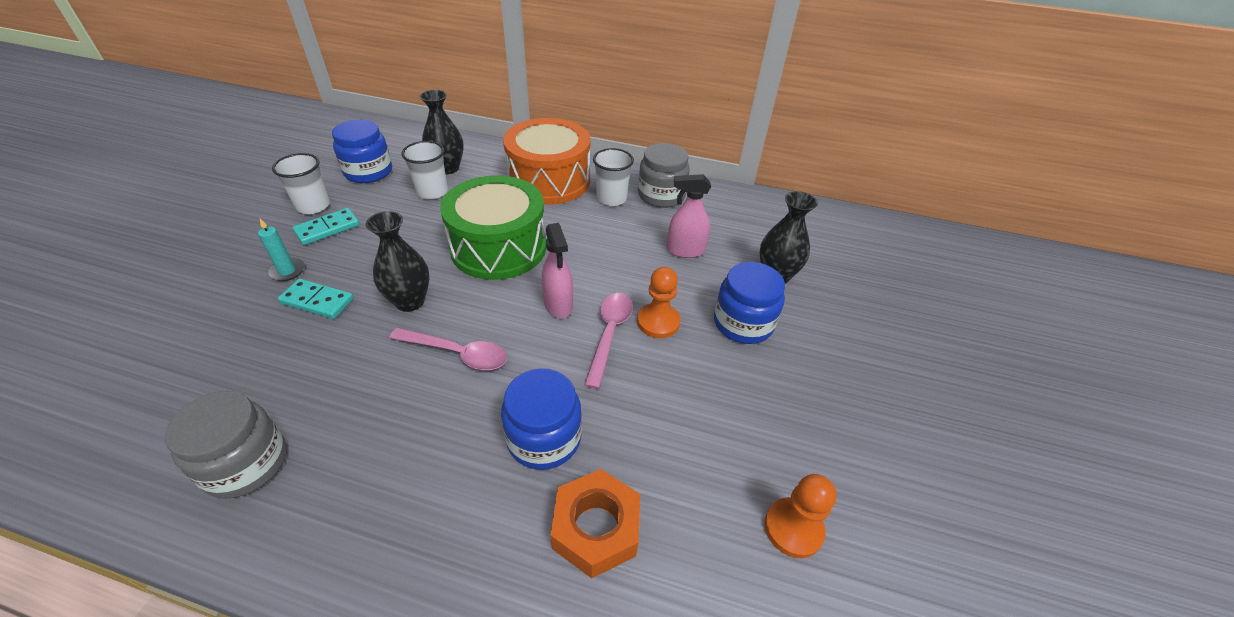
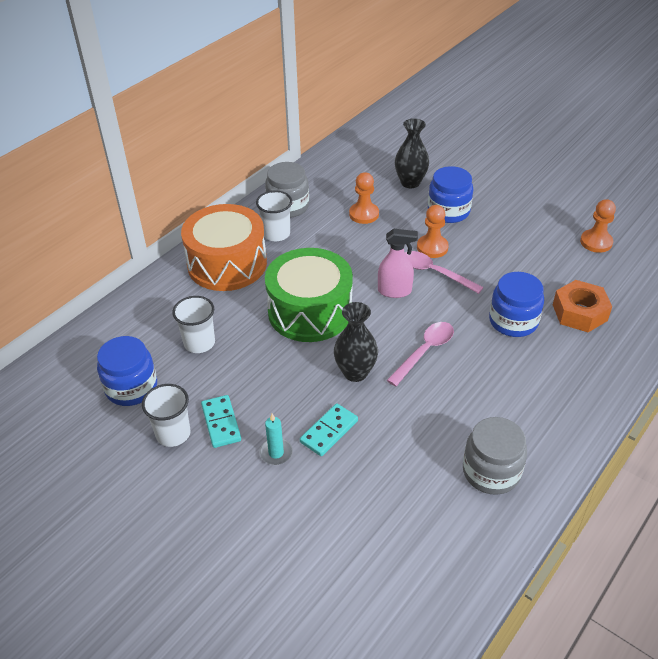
camera: 65 degrees left, 0 degrees up
(448, 168) = (163, 327): black vase -> none
(685, 251) = (364, 214): pink spray bottle -> orange pawn

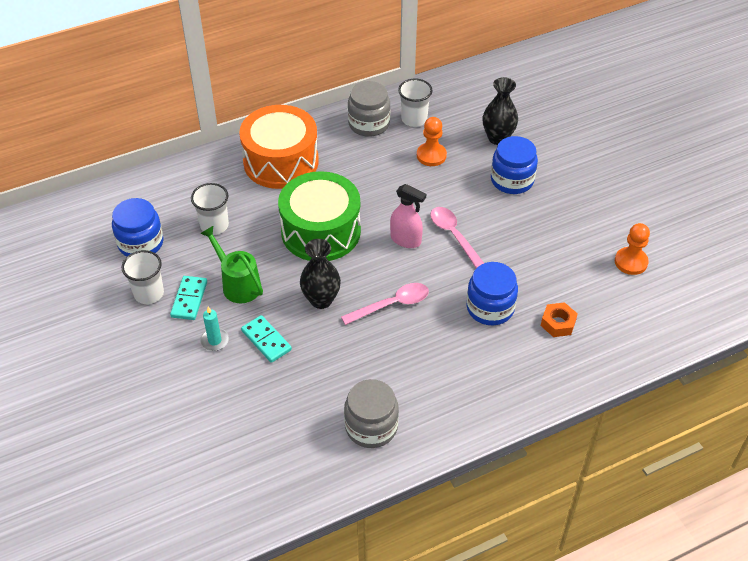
camera: 25 degrees right, 5 degrees up
(262, 389) = (238, 284): none -> green watering can
(276, 234) = (341, 148): white cup -> white cup (414, 119)
(329, 431) = (266, 340): turquoise domino -> turquoise domino turned 75 degrees clockwise
(432, 247) = (470, 211): orange pawn -> none
(579, 312) = (558, 323): orange nut -> orange nut, size x0.65

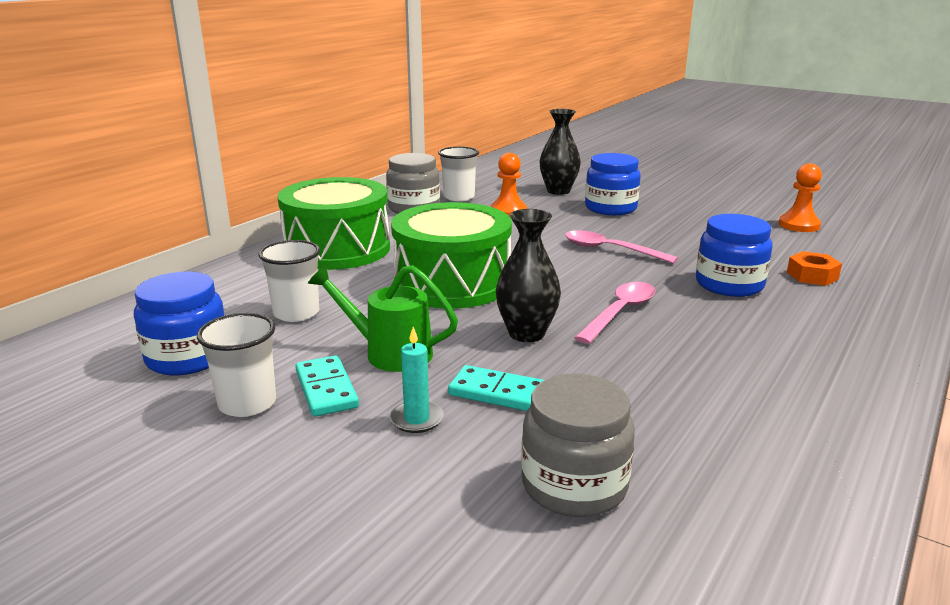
camera: 30 degrees left, 25 degrees down
(281, 162) = (337, 249): orange drum -> green drum
(371, 427) = (770, 428): grey jar -> grey jar (574, 485)
(406, 240) = (563, 265): pink spray bottle -> none

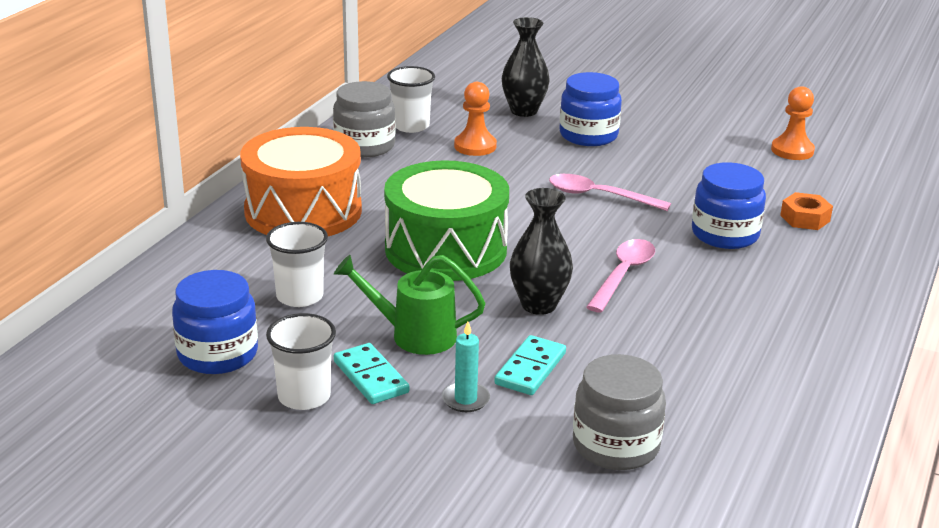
camera: 10 degrees left, 5 degrees up
(337, 249) = (303, 211): green drum -> orange drum
(498, 393) = (530, 369): turquoise domino -> turquoise domino turned 75 degrees counterclockwise

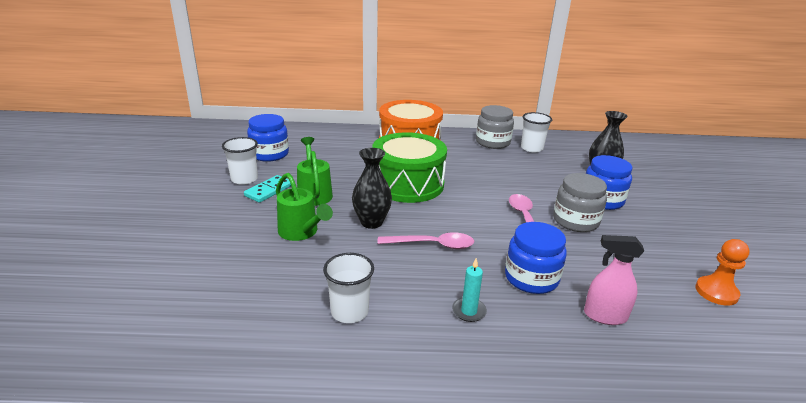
camera: 65 degrees right, 0 degrees up
(300, 296) = (330, 159): white cup -> white cup (349, 311)
(465, 399) = (260, 219): turquoise candle -> turquoise candle (469, 311)
(475, 146) = (534, 169): orange pawn -> none
(530, 369) = (301, 232): turquoise domino -> green watering can
(615, 445) = (233, 276): grey jar -> grey jar (575, 221)
(805, 218) = (604, 316): orange nut -> pink spray bottle

